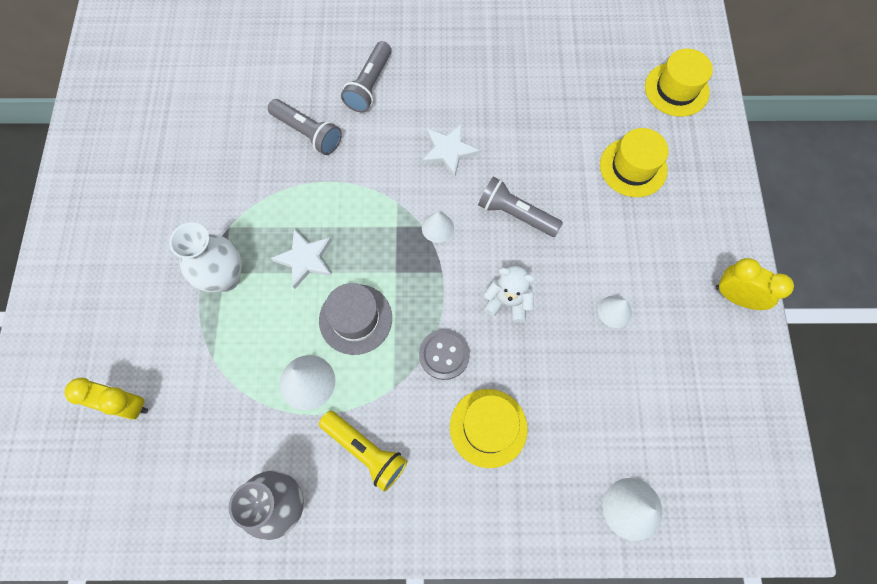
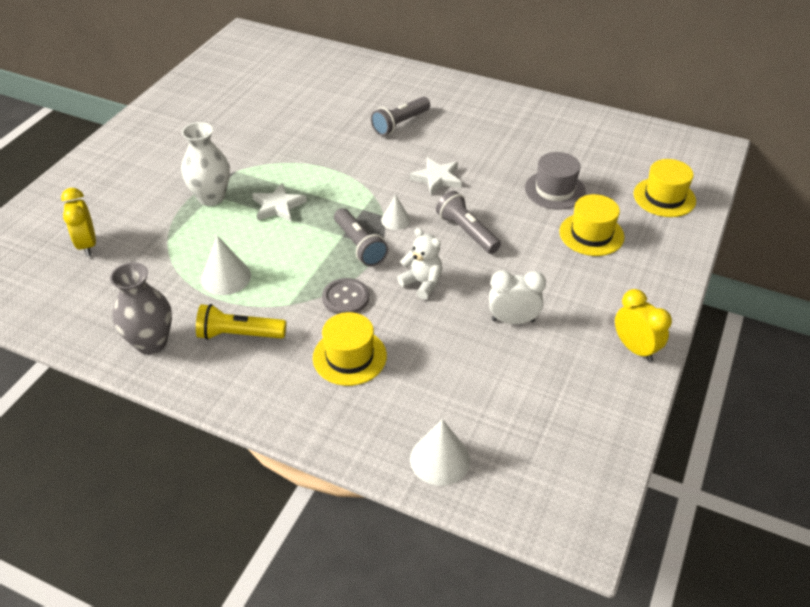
camera: 25 degrees right, 25 degrees down
(127, 405) = (87, 245): yellow clock -> yellow clock turned 150 degrees counterclockwise
(308, 133) = (333, 137): grey flashlight -> grey flashlight (359, 245)
(355, 319) = (290, 253): grey hat -> grey hat (555, 190)
(365, 451) = (239, 334): yellow flashlight -> yellow flashlight turned 120 degrees clockwise
(614, 311) = (513, 320): white cone -> white clock

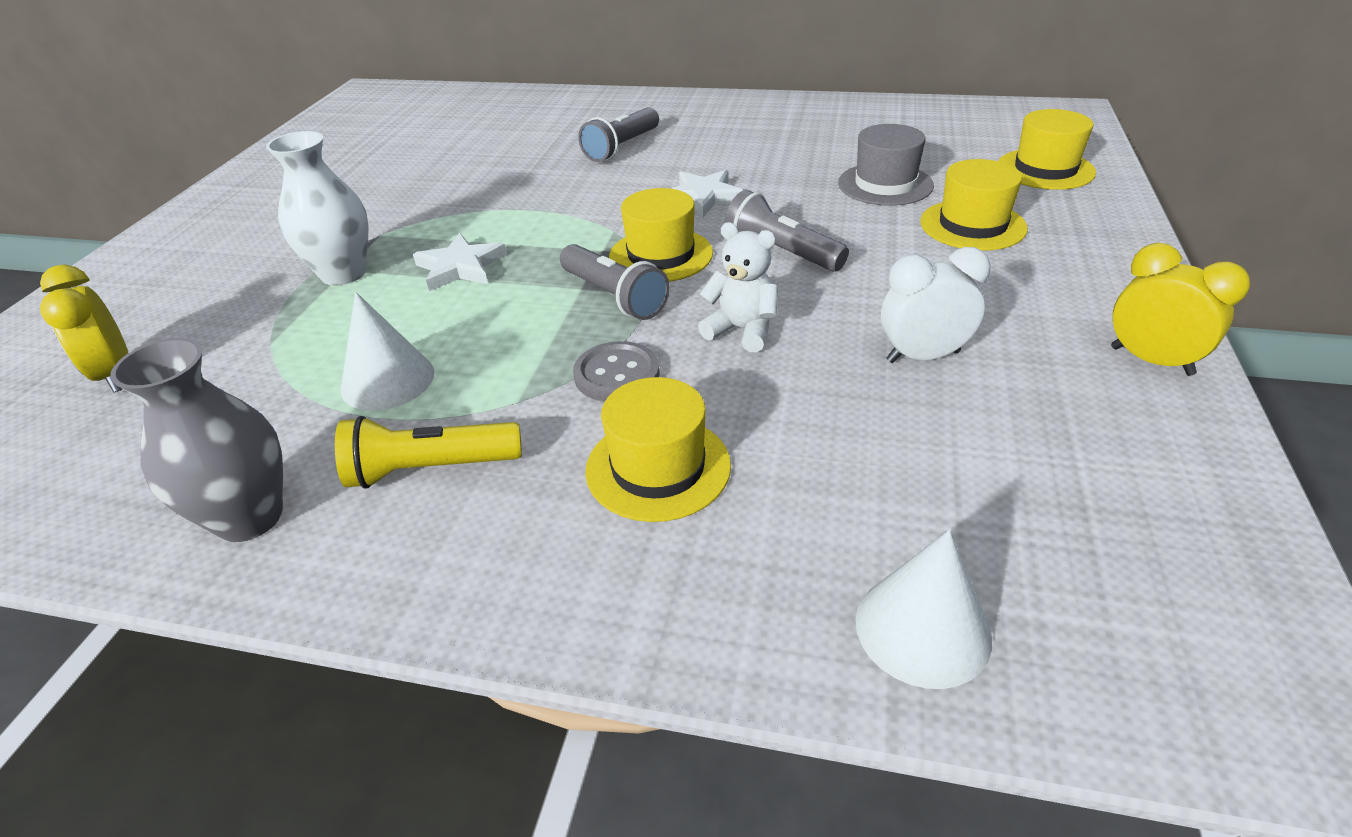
camera: 10 degrees left, 5 degrees down
(395, 220) = (661, 255): white cone -> yellow hat

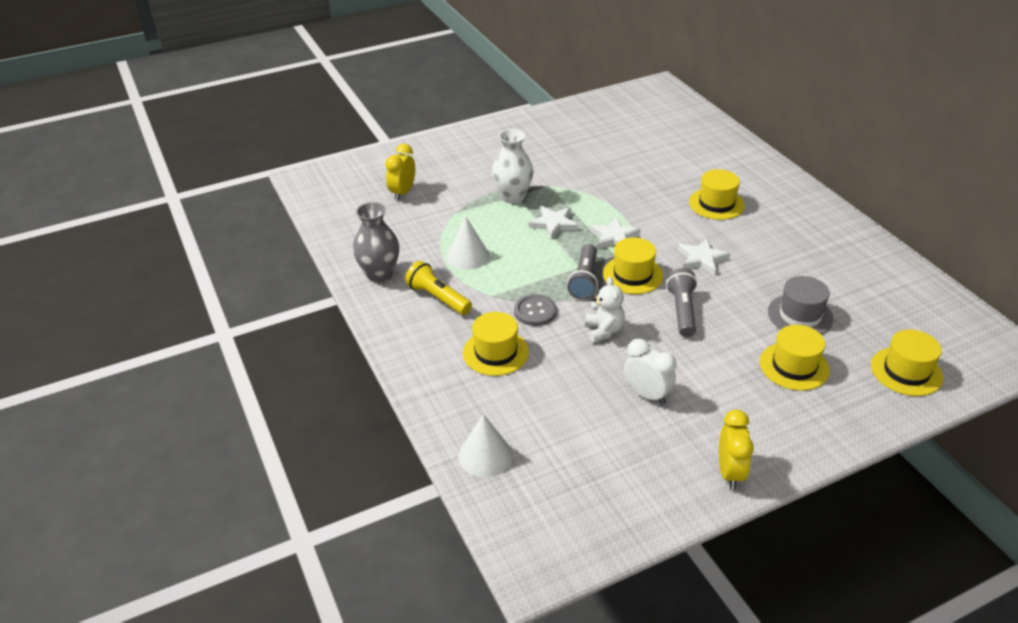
camera: 50 degrees right, 0 degrees up
(567, 235) = (614, 237): none -> white star
(622, 147) = (716, 204): grey flashlight -> yellow hat

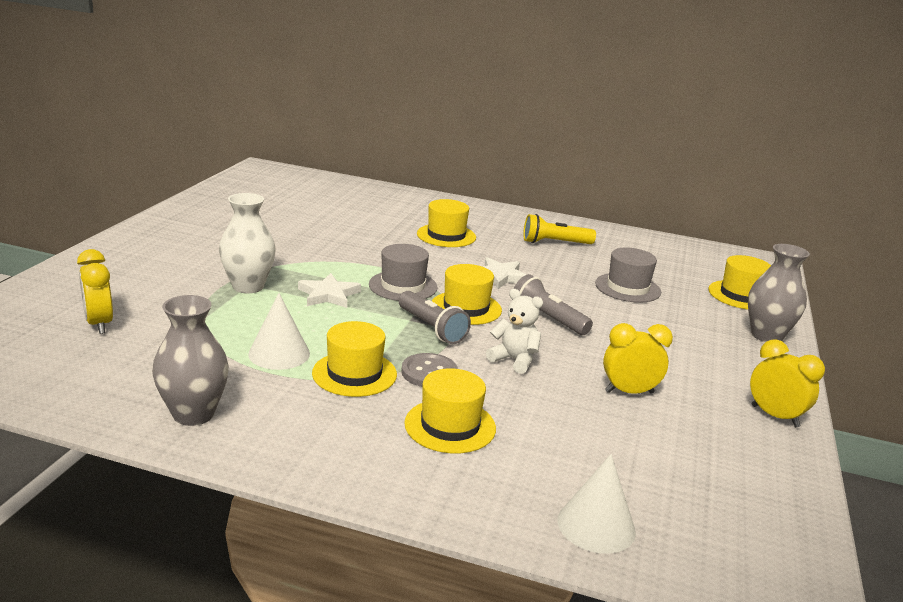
camera: 50 degrees left, 15 degrees down
(438, 298) = (307, 406): yellow flashlight -> yellow flashlight (555, 243)
(614, 237) = (403, 286): white star -> grey hat
(647, 394) = (629, 392): white clock -> yellow clock
(794, 366) = (681, 322): yellow hat -> yellow hat (354, 374)
(855, 416) = (766, 336): none -> grey vase

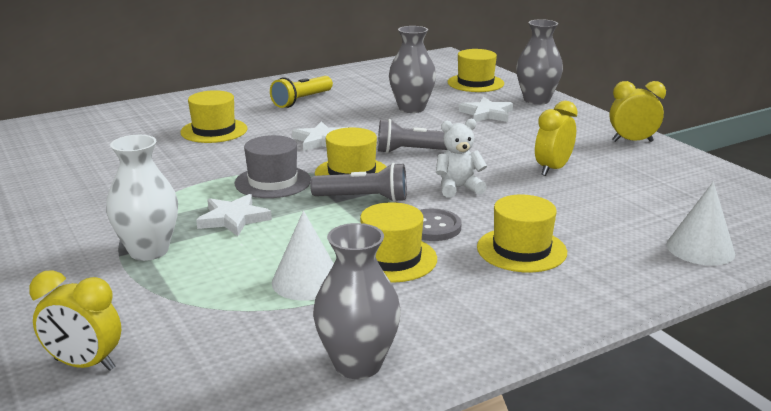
camera: 45 degrees left, 0 degrees up
(628, 288) = (411, 108): grey hat -> grey vase
(685, 323) = (486, 114): none -> white star

